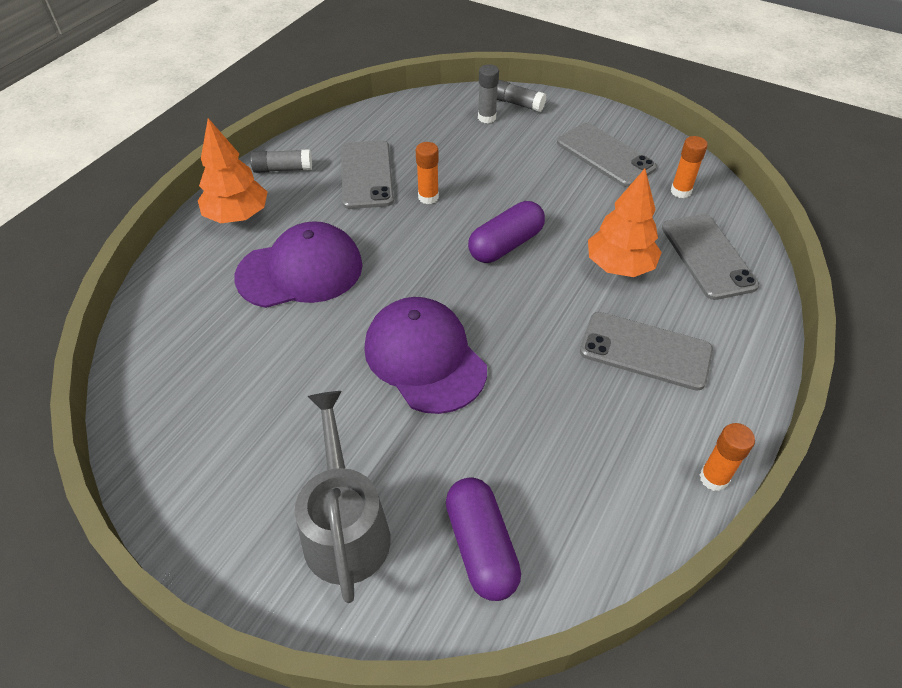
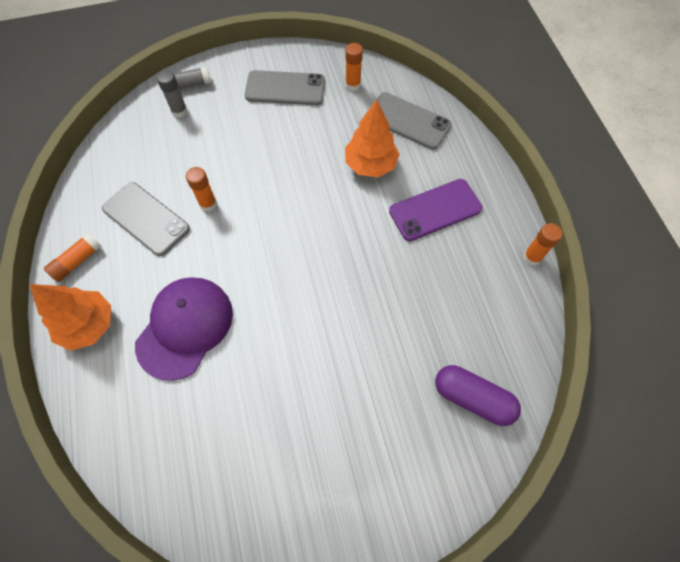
camera: 45 degrees left, 15 degrees up
(283, 169) = (77, 261): grey glue stick -> orange glue stick
(345, 527) = (399, 457): grey watering can -> none
(424, 357) = (328, 317): purple cap -> none
(506, 245) = (293, 201): purple capsule -> none
(645, 351) = (435, 210): grey phone -> purple phone

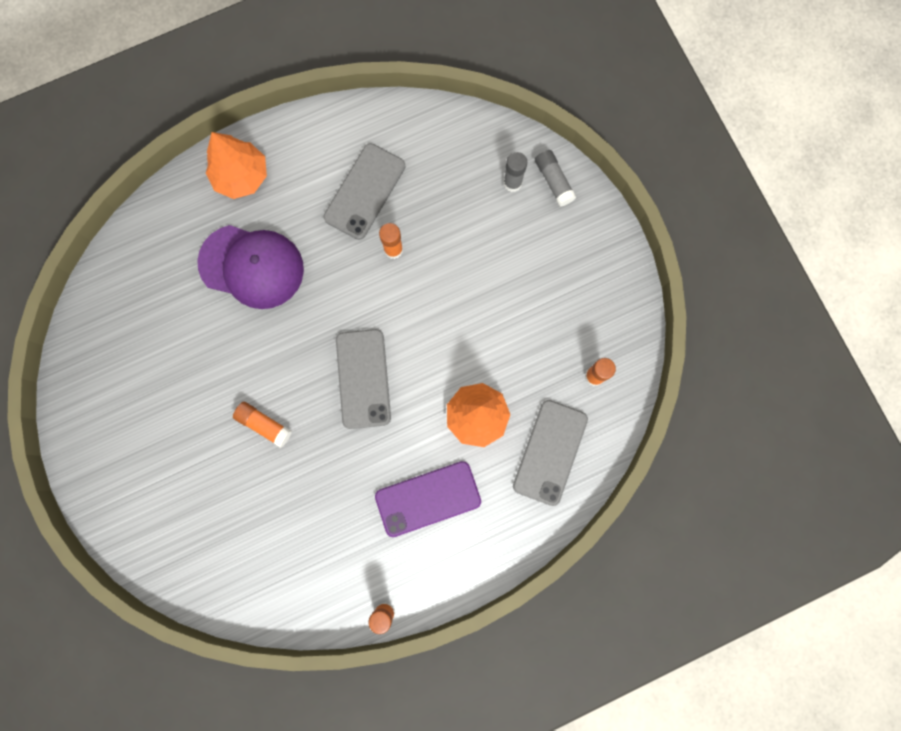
camera: 80 degrees right, 15 degrees up
(77, 261) = (305, 141): orange glue stick -> orange glue stick (264, 425)
(285, 88) = (571, 295): grey phone -> grey phone (363, 378)
(435, 210) = (428, 498): purple phone -> purple phone turned 75 degrees counterclockwise
(473, 398) = (219, 556): purple capsule -> none

